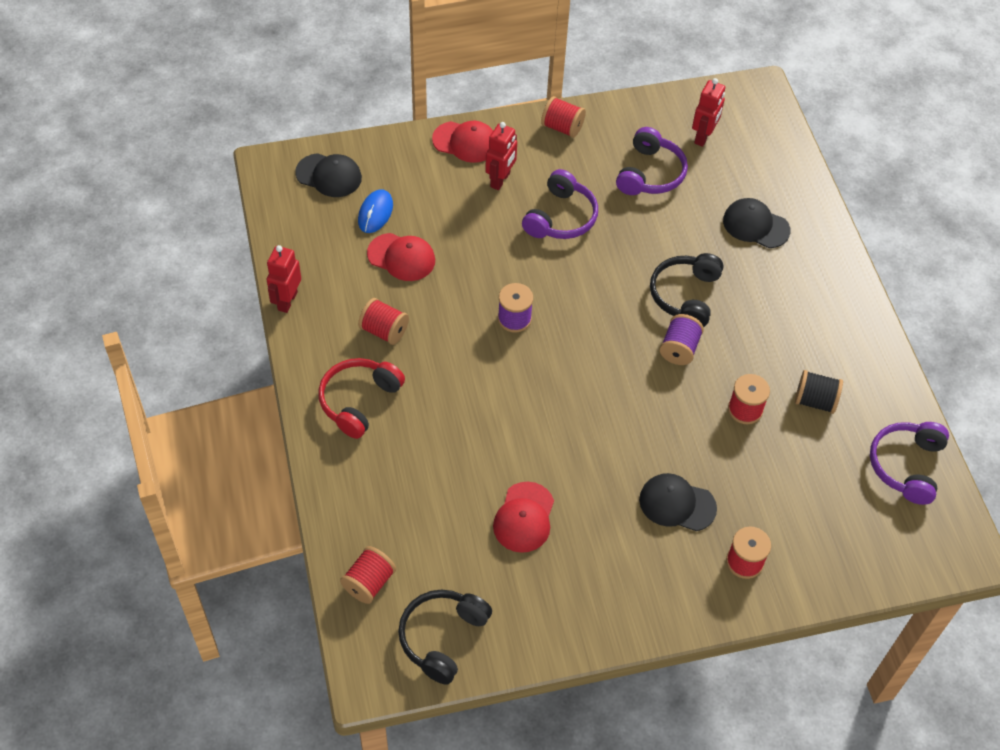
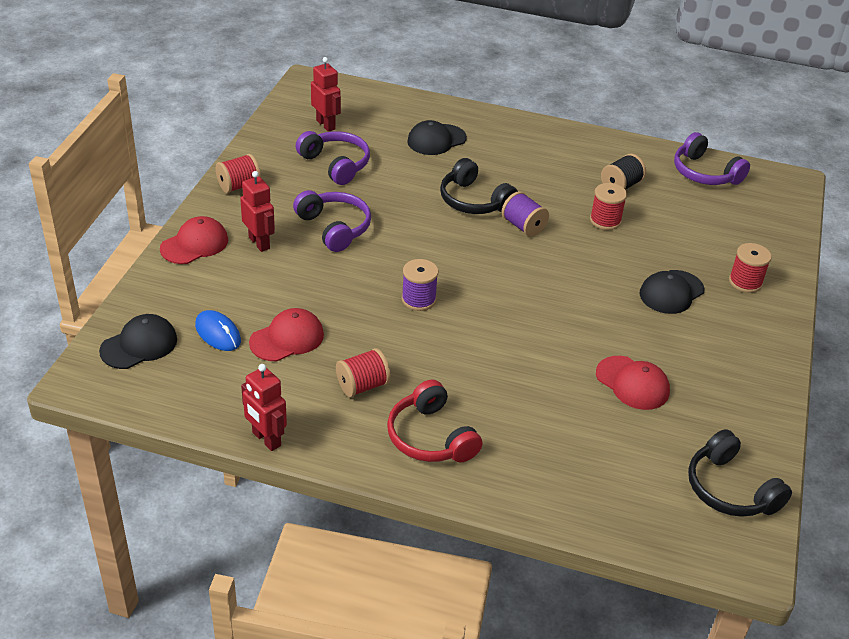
camera: 60 degrees left, 15 degrees down
(369, 583) = (643, 516): red spool -> none

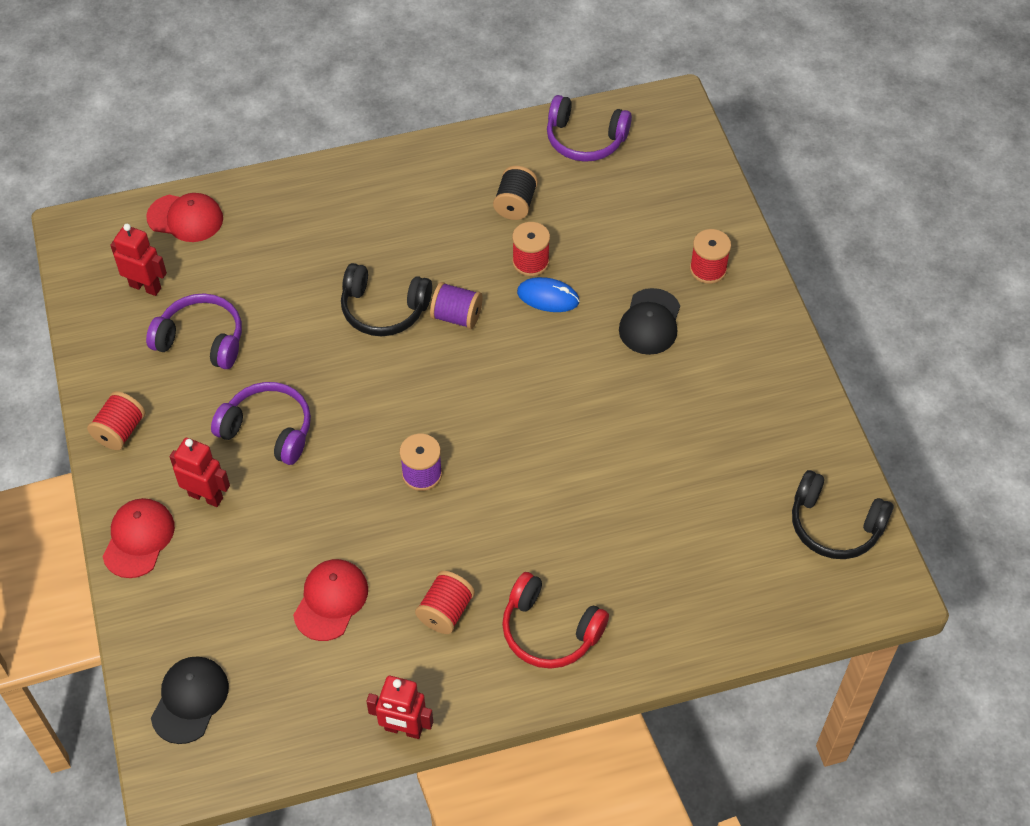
camera: 30 degrees left, 15 degrees up
(218, 333) = (257, 636): blue mouse -> blue mouse (548, 297)
(436, 140) = (283, 243): black cap -> none
(632, 383) = (684, 456): red cap -> red cap (185, 218)

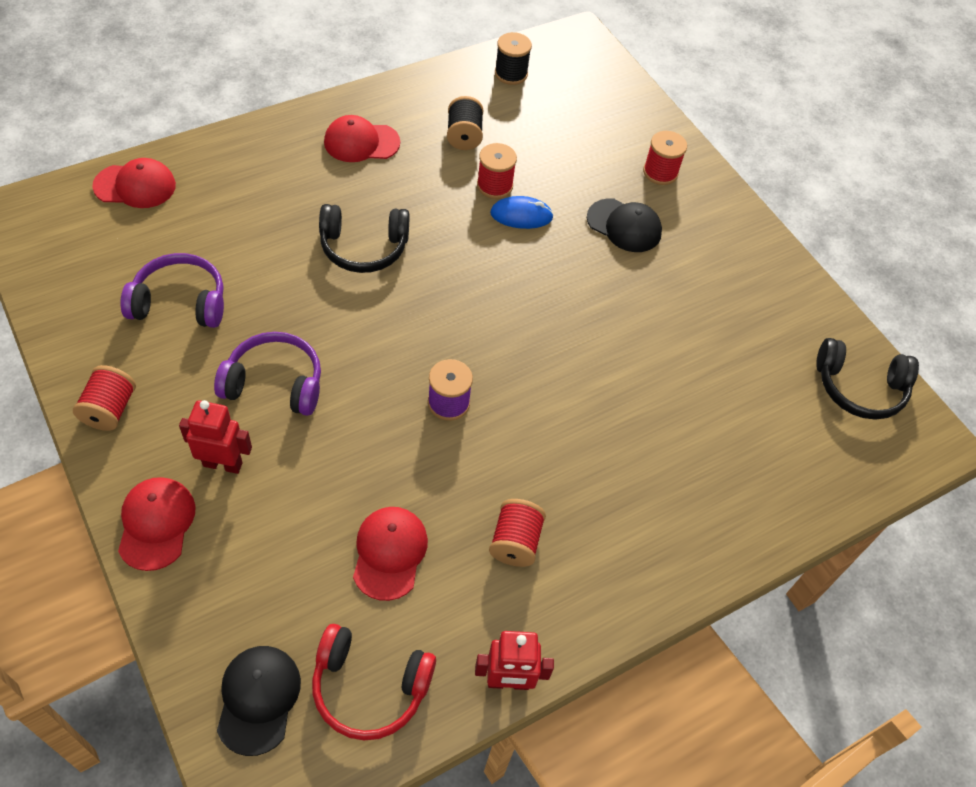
camera: 20 degrees left, 0 degrees up
(145, 287) = (106, 257): red robot -> none
(410, 199) = (361, 142): none -> red cap
(456, 316) = (438, 244): purple spool -> none
(549, 631) = (628, 542): red headphones -> red headphones (369, 687)
(585, 139) = (511, 74): purple headphones -> black spool
(650, 322) = (624, 226): black cap -> black cap turned 60 degrees counterclockwise

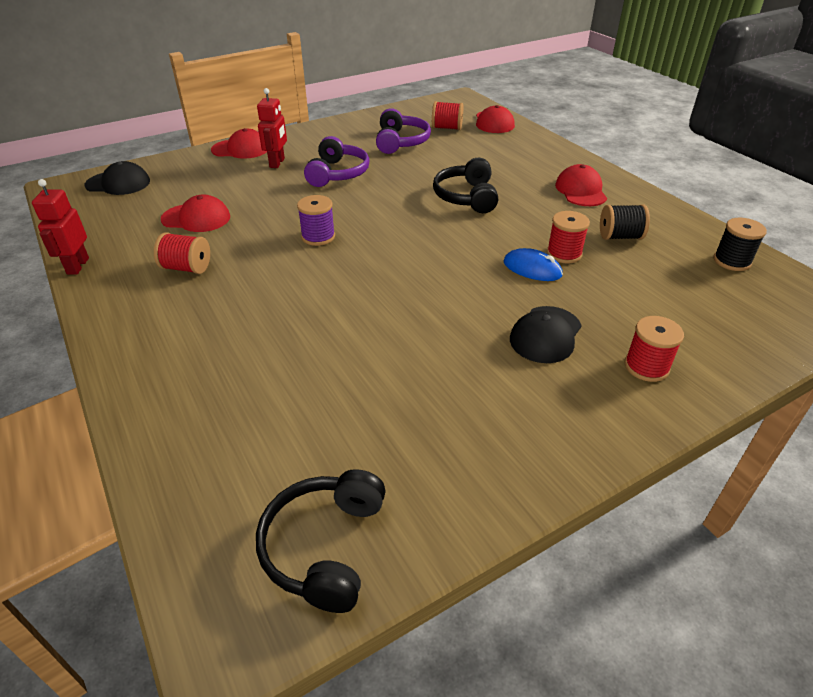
camera: 95 degrees right, 15 degrees down
(110, 409) = (320, 131): red spool -> red spool (447, 128)
(369, 687) = (105, 215): red headphones -> none
(521, 215) = (532, 269): blue mouse -> blue mouse turned 60 degrees counterclockwise

